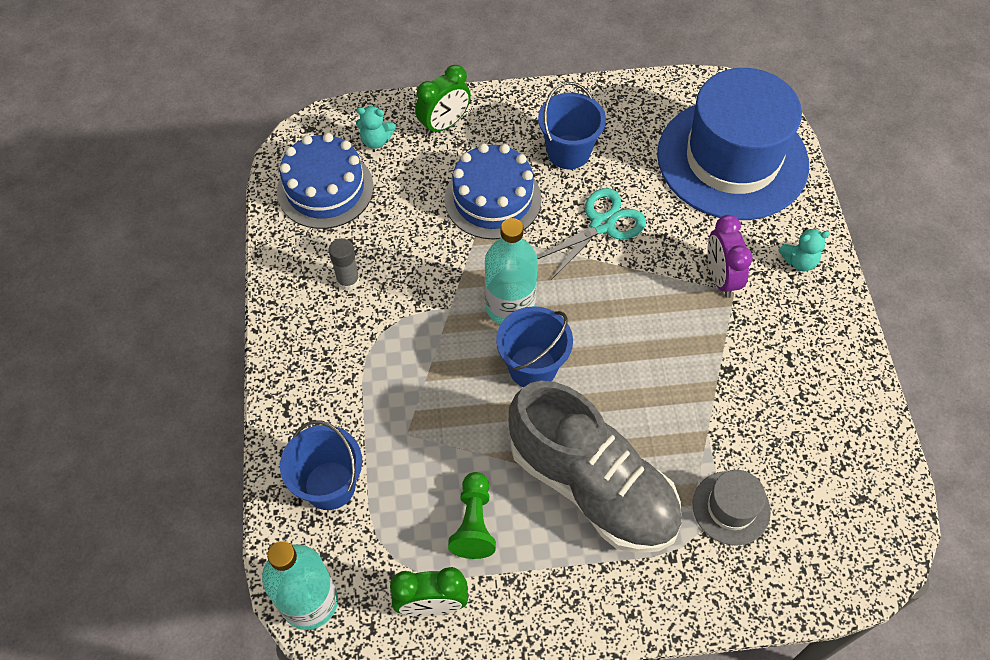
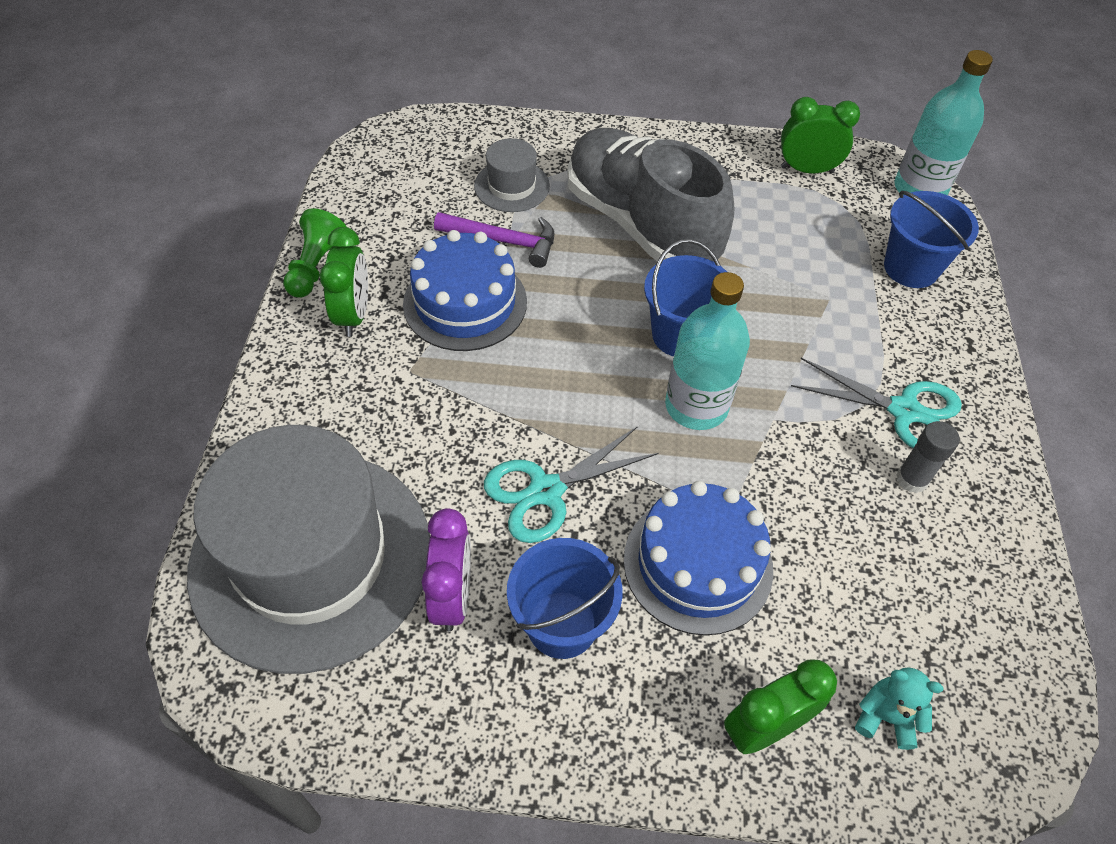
camera: 170 degrees left, 5 degrees down
(325, 189) = (964, 635): blue cake -> blue cake (465, 303)
(349, 334) = (904, 411): none -> turquoise scissors
(474, 523) = (763, 216): green pawn -> green pawn (316, 266)
(712, 435) = (503, 241): none -> purple hammer
(720, 278) = (417, 390): purple clock -> purple clock (452, 596)
(732, 159) = (311, 557): blue hat -> grey hat
(799, 261) = (306, 392): turquoise teddy bear -> none
(801, 331) = (353, 315): none -> green clock

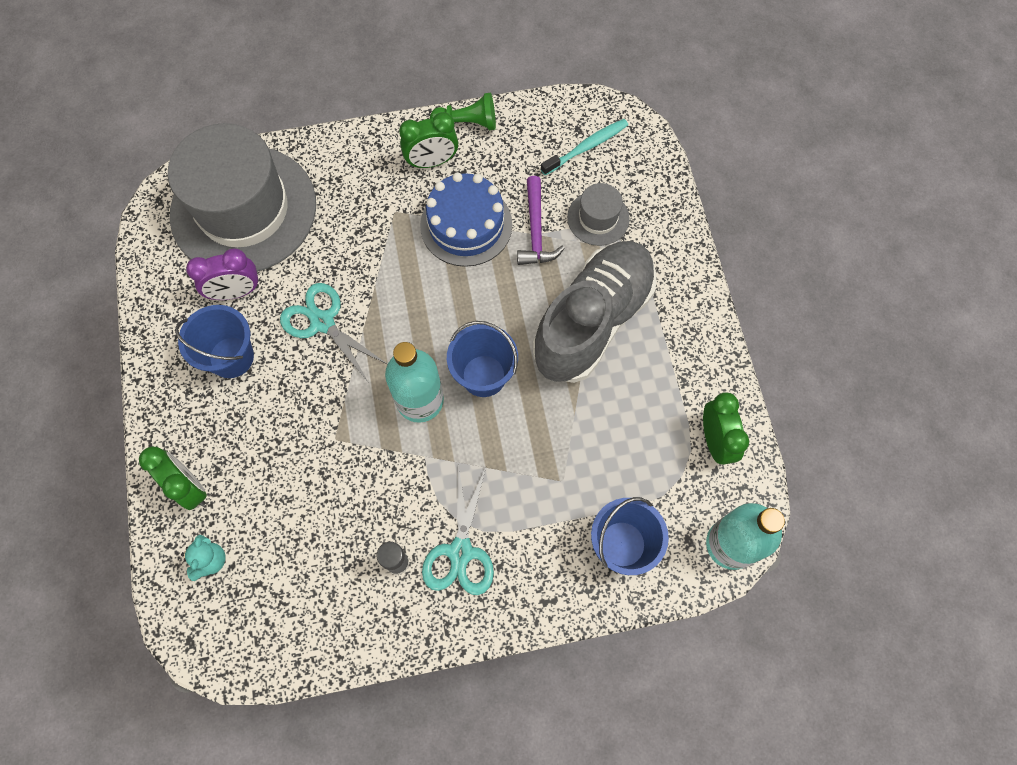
camera: 75 degrees right, 15 degrees up
(413, 171) = (586, 147): none -> turquoise toothbrush
(698, 563) = (291, 427): blue cake -> none

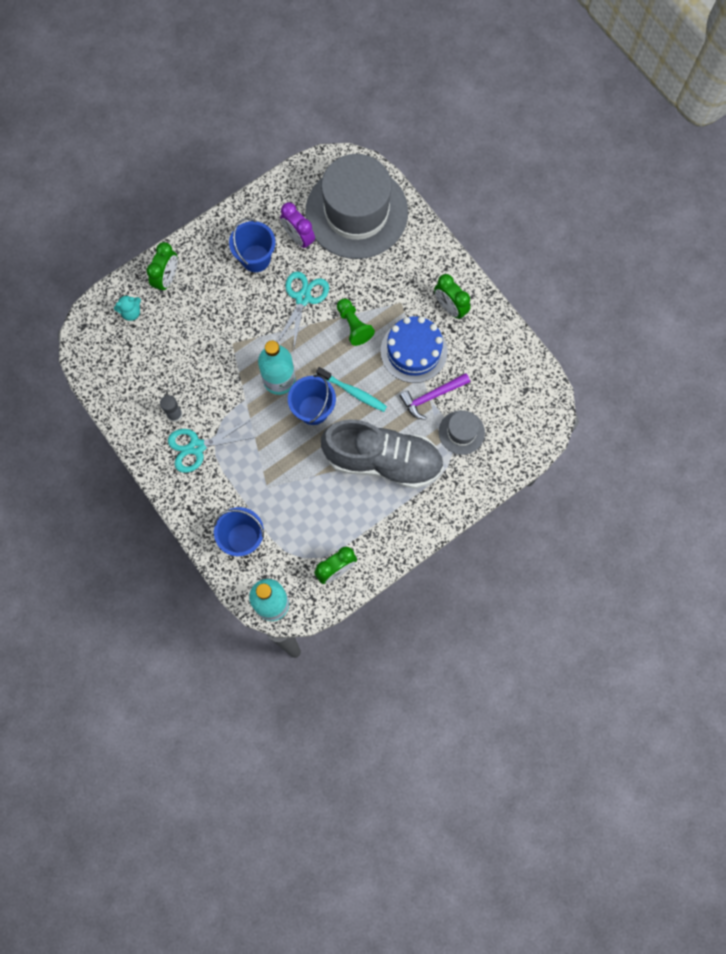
camera: 65 degrees right, 5 degrees up
(467, 123) = (492, 316): green pawn -> green pawn (353, 326)
(586, 147) = (513, 401): turquoise toothbrush -> turquoise toothbrush (353, 392)

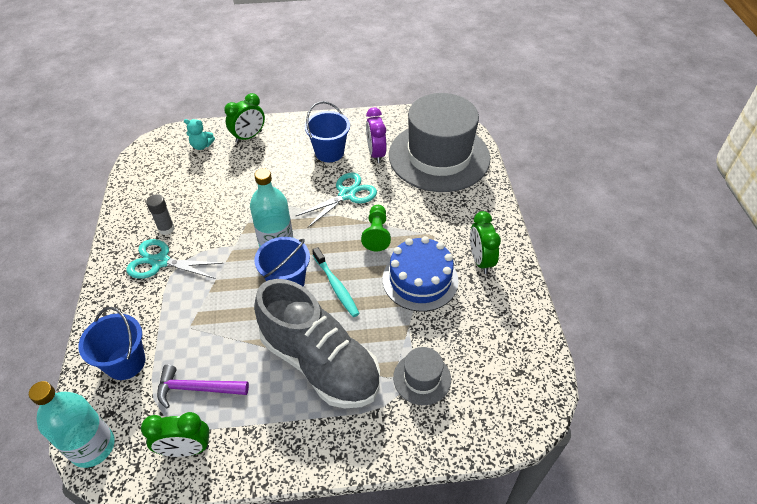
camera: 30 degrees right, 25 degrees down
(432, 396) = (412, 328): purple hammer -> purple hammer (197, 389)

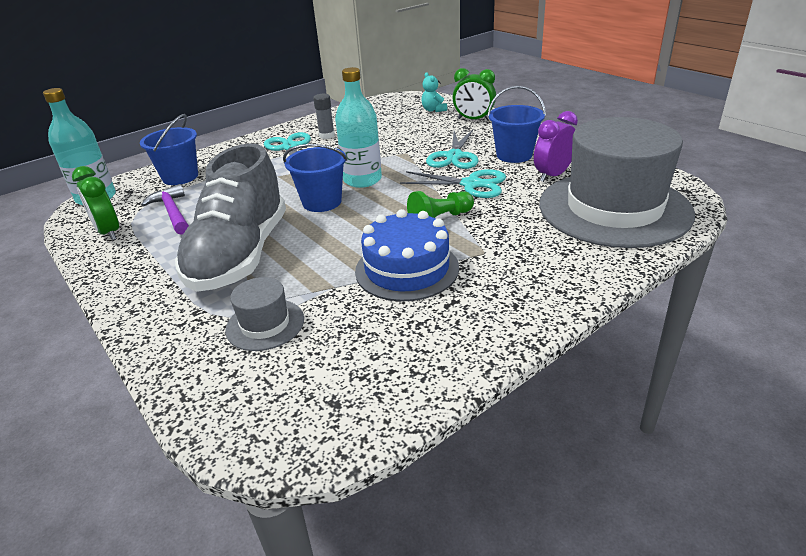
camera: 60 degrees right, 15 degrees down
(297, 180) = (454, 156): none -> turquoise scissors
(336, 286) = (344, 226): turquoise toothbrush -> none
(480, 260) = (488, 299): green clock -> none

